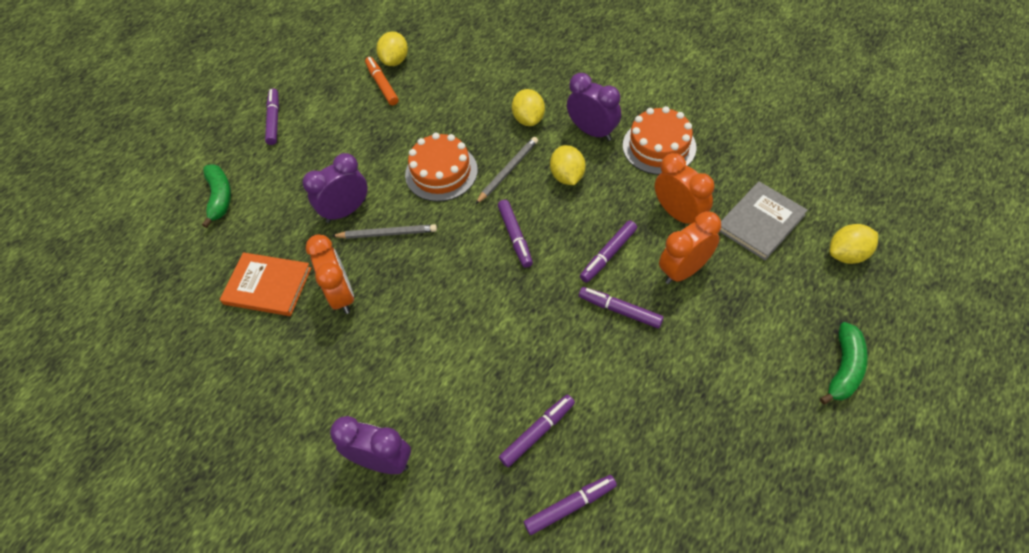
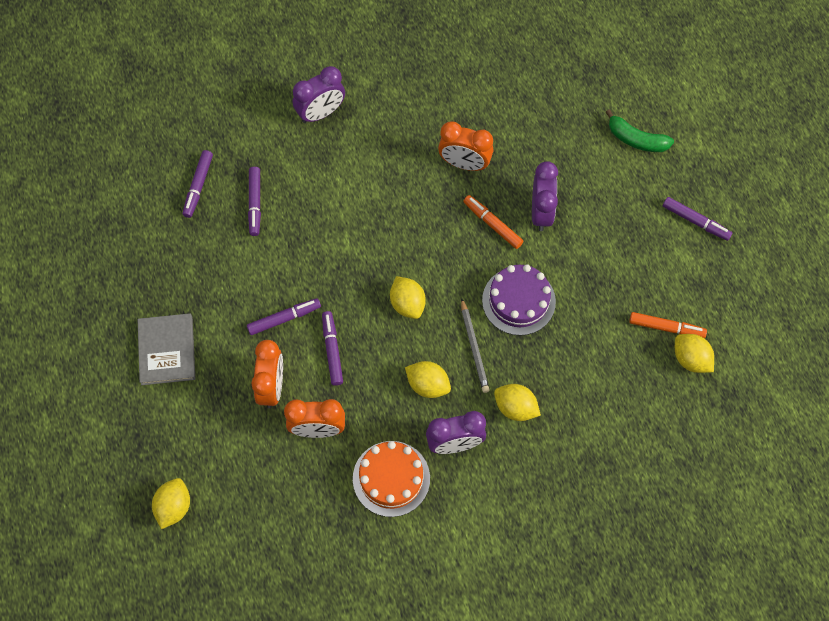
camera: 125 degrees right, 10 degrees up
(268, 286) = (516, 125): orange book -> none
(387, 234) = (492, 224): grey pencil -> orange marker
(441, 172) = (518, 301): orange cake -> purple cake
(515, 236) = (407, 304): purple marker -> yellow lemon
(760, 222) = (255, 477): grey book -> grey book (167, 350)
(844, 368) = (113, 410): green banana -> none

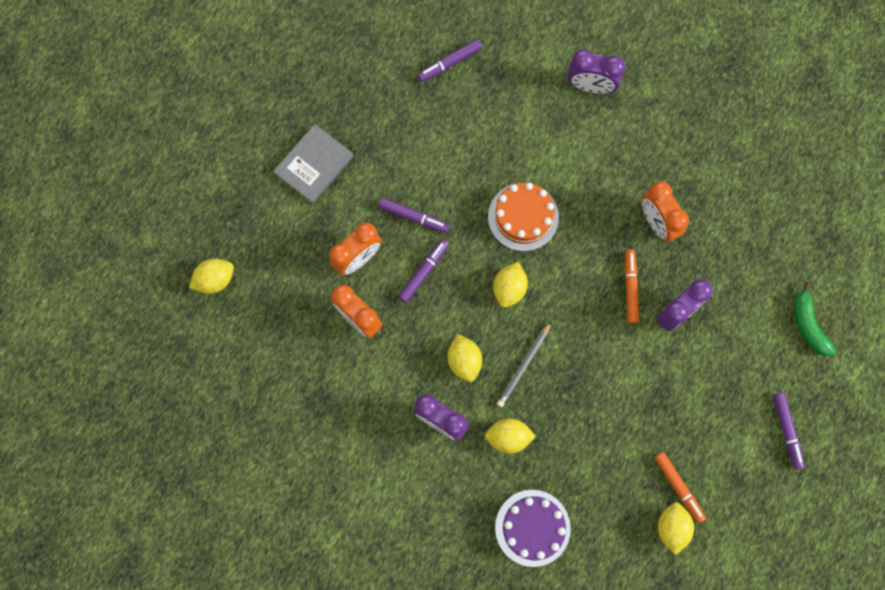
camera: 45 degrees right, 10 degrees up
(255, 203) = (476, 113): purple marker -> none
(391, 478) = (373, 401): orange cake -> orange cake (523, 217)
(515, 408) = (508, 437): yellow lemon -> yellow lemon turned 75 degrees counterclockwise
(518, 301) = (590, 362): purple cake -> purple cake (532, 528)

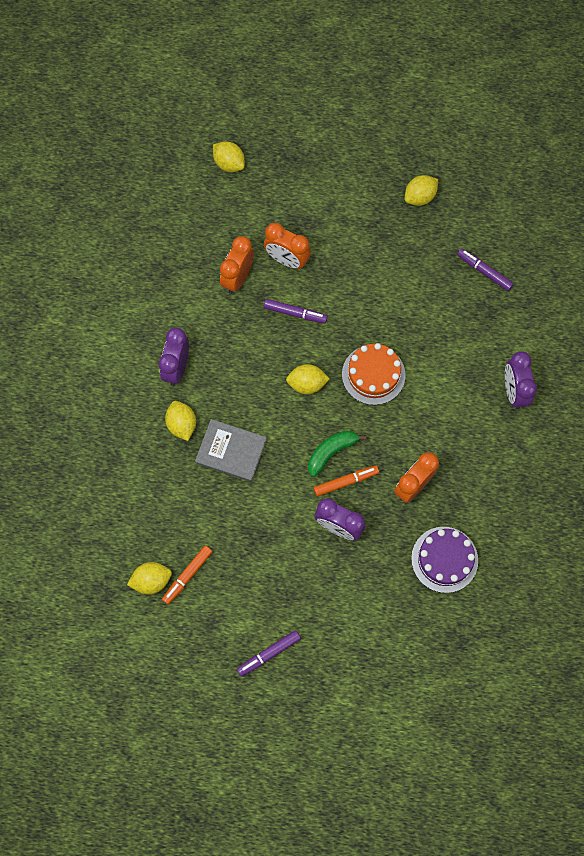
camera: 70 degrees right, 5 degrees down
(314, 165) = (351, 200): grey book -> grey book (231, 451)
(414, 217) = (338, 290): purple marker -> none
(464, 361) = (233, 369): yellow lemon -> yellow lemon (419, 197)
(524, 365) = (246, 417): grey pencil -> none
(532, 528) = (114, 468): purple cake -> purple cake (444, 559)
(808, 325) = (371, 645): green banana -> green banana (331, 452)

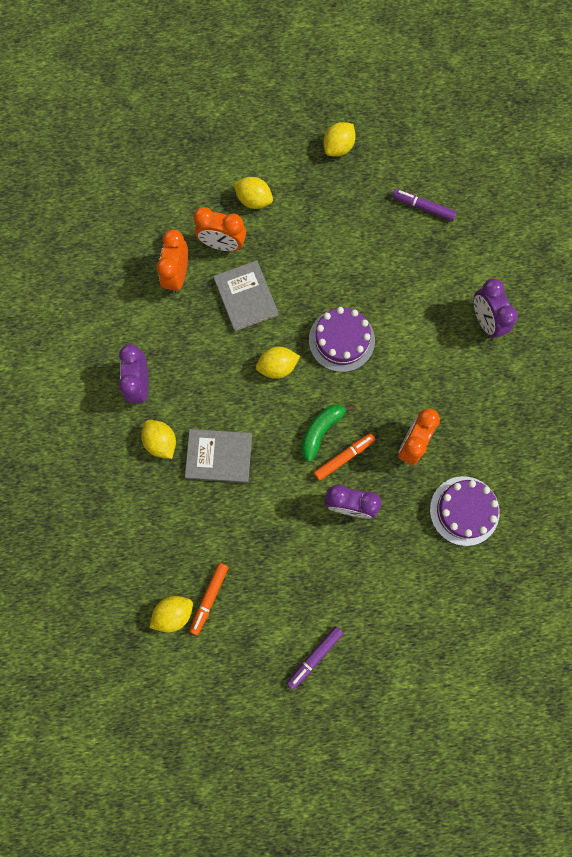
camera: 15 degrees left, 5 degrees up
(229, 164) = (136, 160): yellow lemon -> yellow lemon (254, 200)
(295, 313) = (245, 297): purple marker -> grey book
(373, 374) = (341, 340): orange cake -> purple cake

